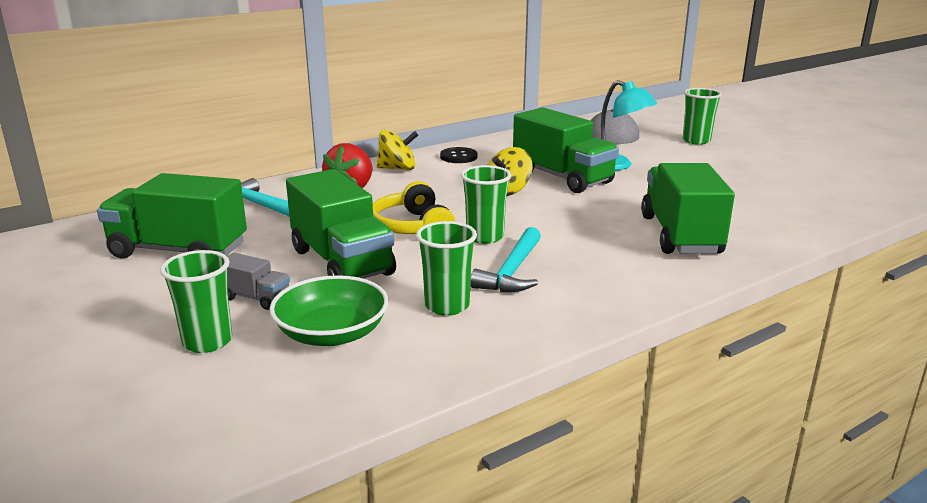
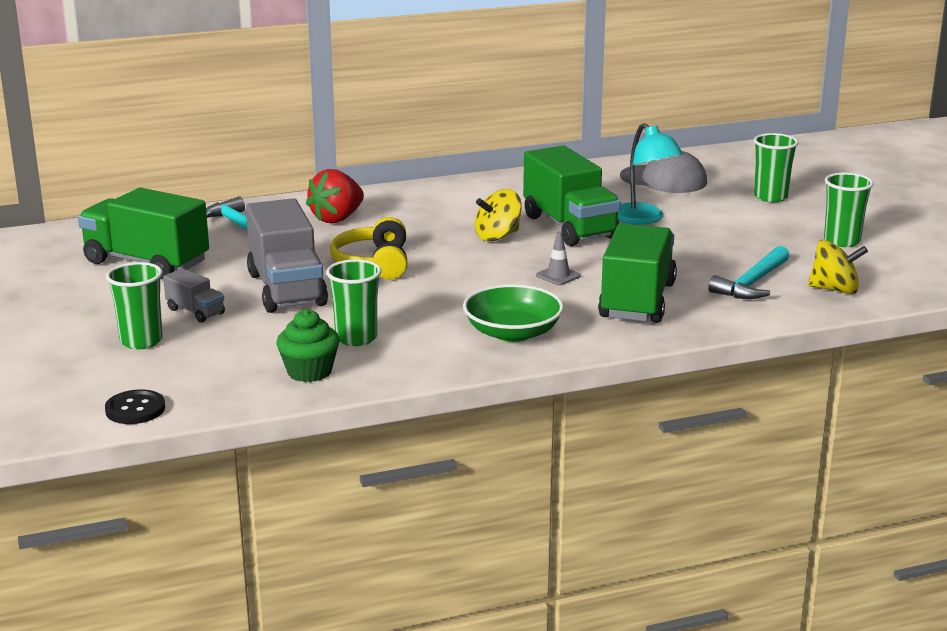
camera: 15 degrees right, 0 degrees up
(332, 333) = (244, 347): green bowl -> green bowl (512, 333)
(341, 262) = (286, 289): green truck -> grey truck
(397, 168) = (400, 199): yellow spinning top -> yellow spinning top (834, 289)
(422, 353) = (309, 371): none -> green cupcake
(458, 157) = (475, 191): black button -> black button (135, 409)
(485, 237) = (437, 281): green cup -> green cup (842, 241)
(512, 271) = (438, 316): turquoise hammer -> turquoise hammer (752, 283)
(590, 220) = (558, 276): none -> grey traffic cone

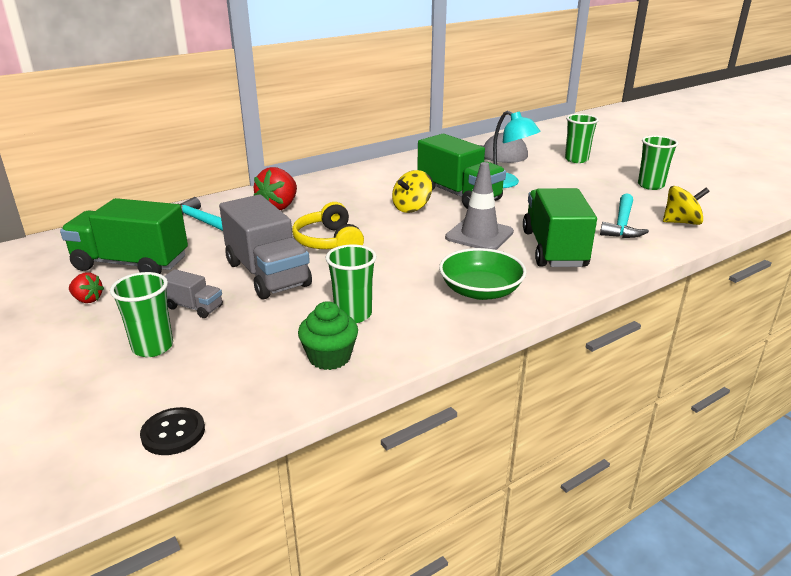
camera: 15 degrees left, 5 degrees up
(92, 292) = (87, 299): none -> red strawberry
(558, 276) = (479, 235): grey traffic cone -> grey traffic cone, size x2.00

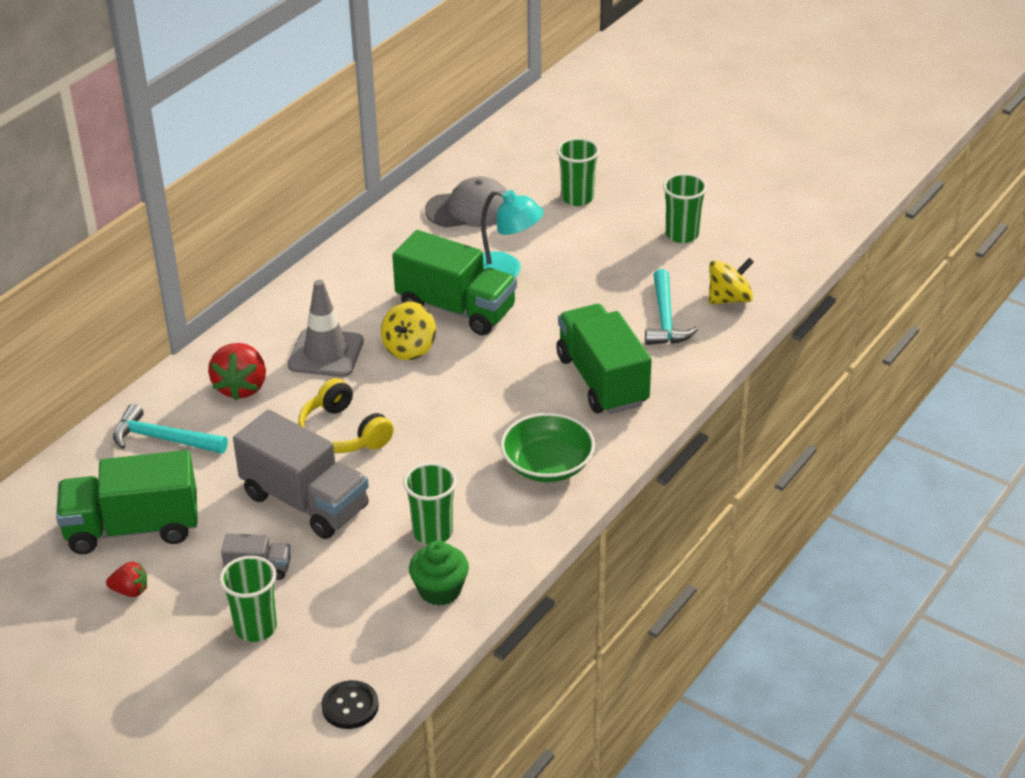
camera: 20 degrees left, 10 degrees up
(479, 235) = (511, 378): grey traffic cone -> grey traffic cone (326, 353)

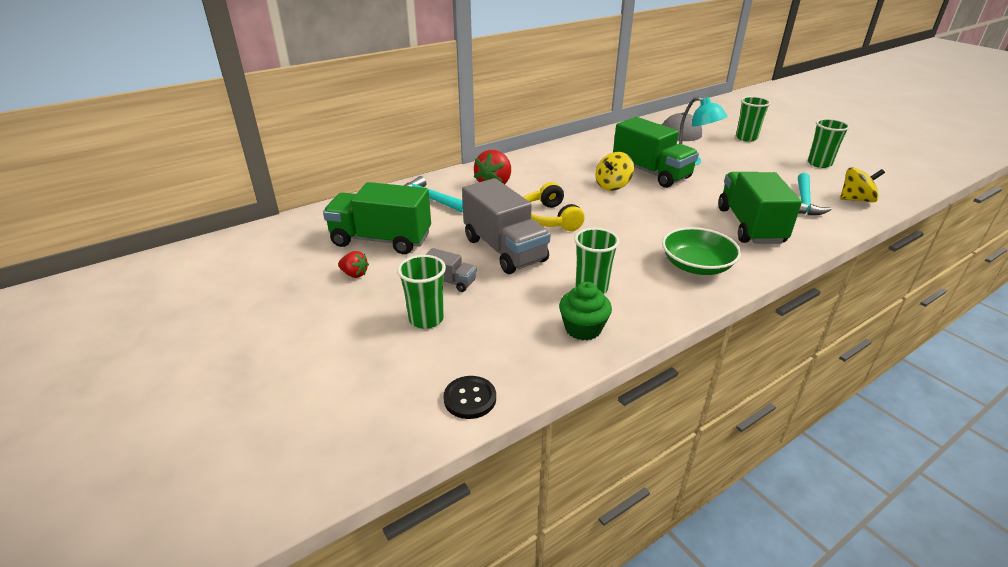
camera: 20 degrees right, 5 degrees down
(326, 353) = (556, 178): grey traffic cone -> none

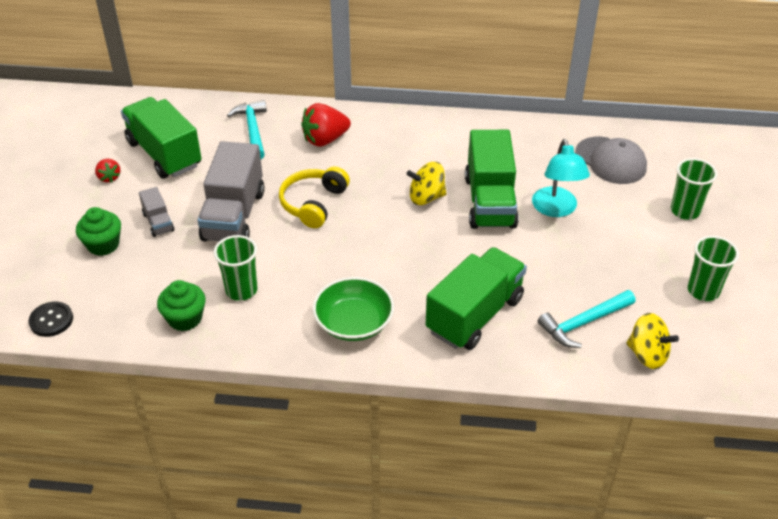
camera: 40 degrees right, 10 degrees up
(426, 319) = (103, 245): green cup -> green cupcake

